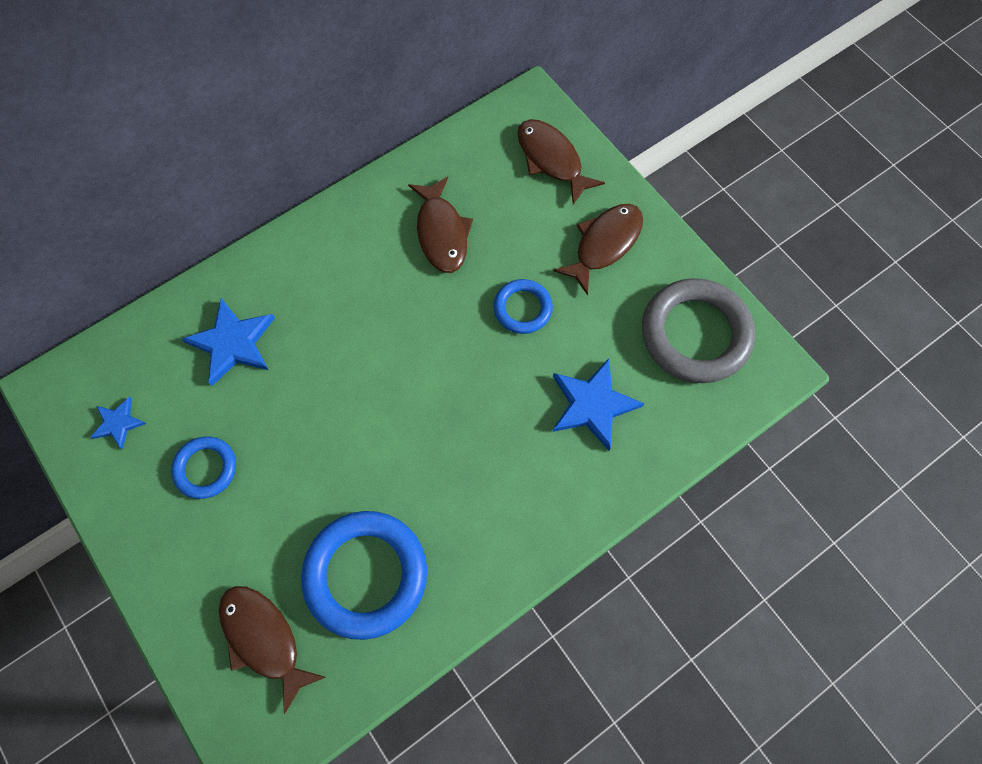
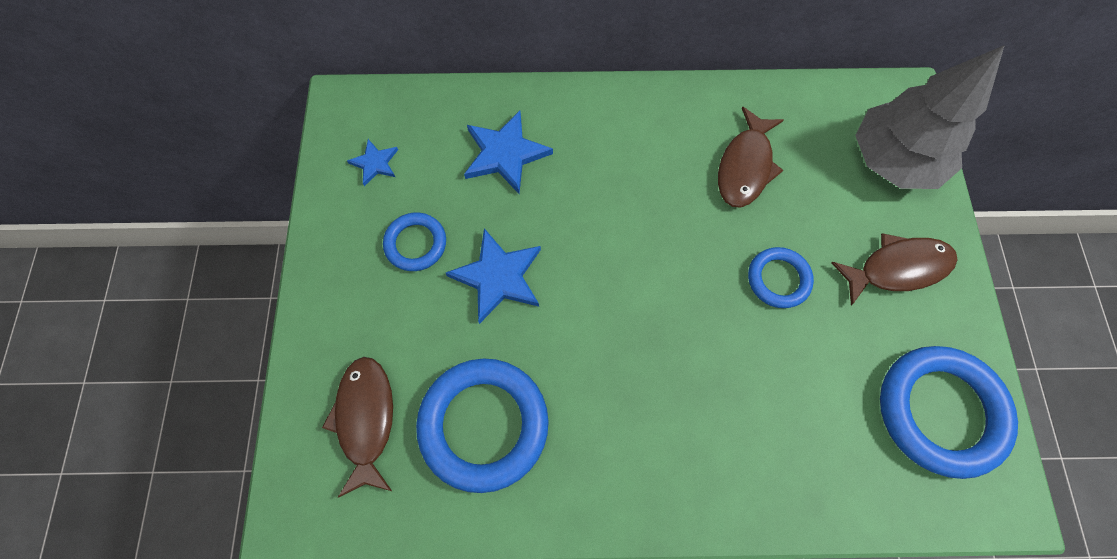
camera: 35 degrees right, 0 degrees up
(551, 159) = (893, 160): brown fish -> grey tree
(592, 405) = (790, 412): blue star -> blue star (498, 277)
(695, 334) = (940, 411): grey ring -> blue ring

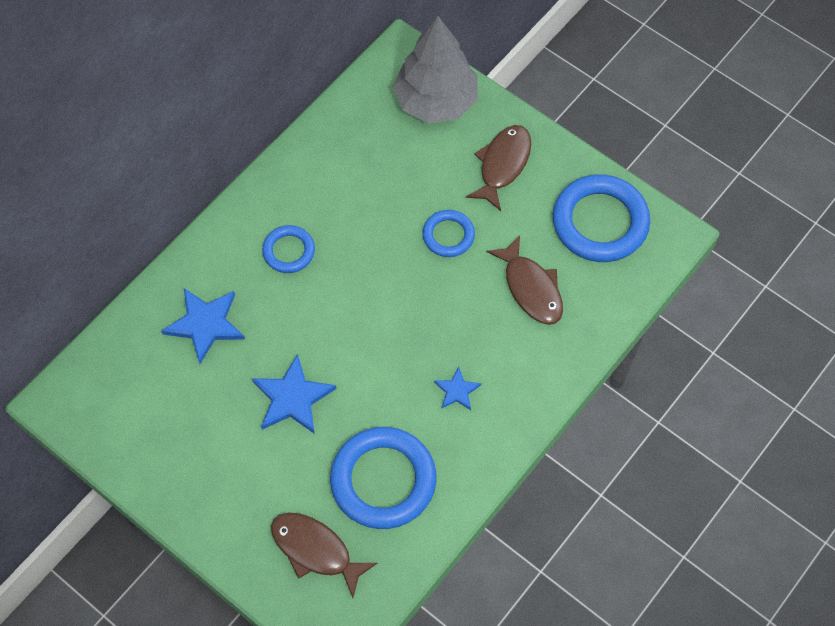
camera: 50 degrees left, 5 degrees down
(375, 163) = (128, 414): blue star -> blue star (457, 390)
(416, 244) = (219, 432): blue ring -> blue ring (289, 251)
(745, 166) = (358, 187): brown fish -> brown fish (531, 288)

